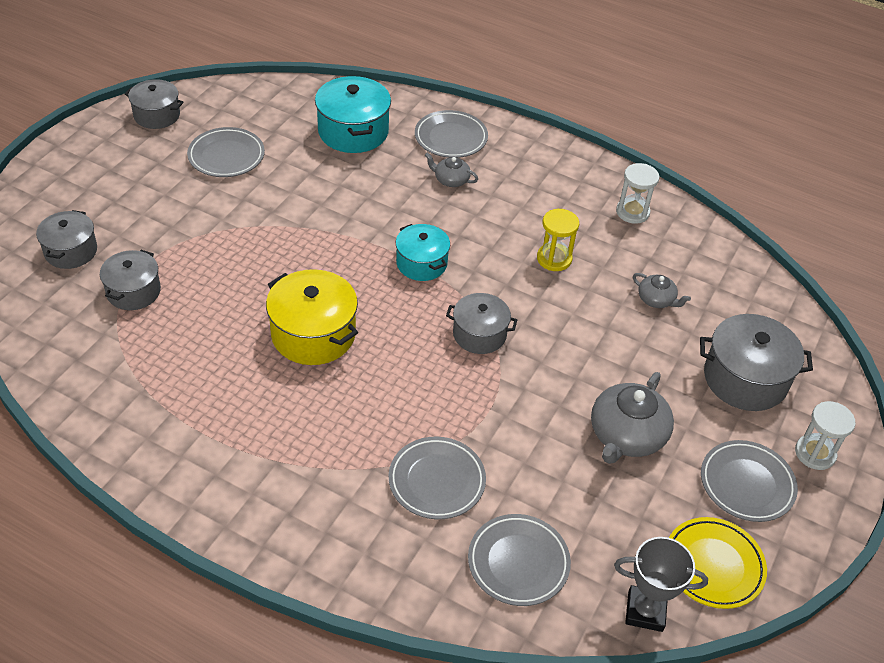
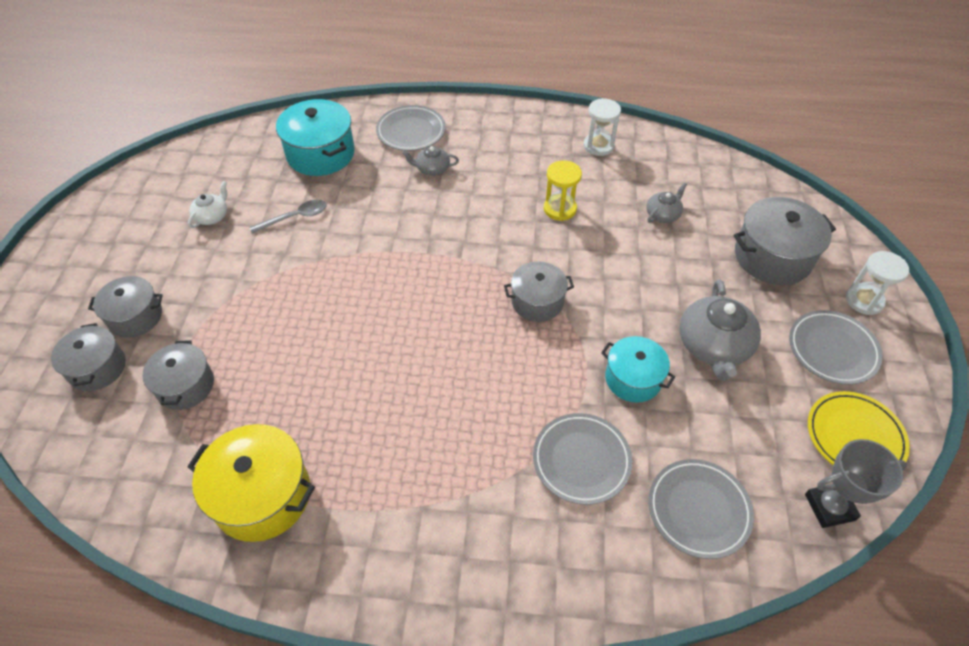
camera: 20 degrees left, 5 degrees up
(157, 115) = (122, 199): grey pot -> grey pot (135, 317)
(226, 156) = (212, 216): grey plate -> white teapot
(298, 182) = (295, 217): none -> grey spoon
(313, 334) = (388, 360): yellow pot -> yellow pot (262, 495)
(421, 263) = (449, 254): turquoise pot -> turquoise pot (633, 379)
(656, 299) = (663, 214): grey teapot -> grey teapot turned 60 degrees counterclockwise

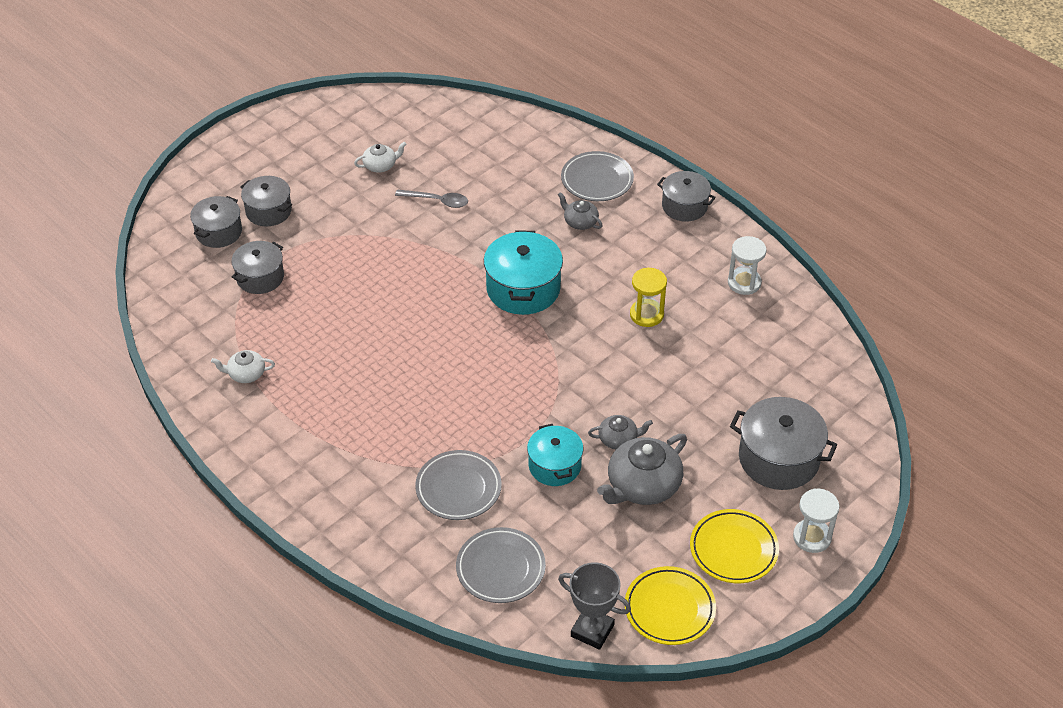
camera: 40 degrees right, 5 degrees down
(262, 495) = (246, 374): yellow pot -> white teapot
(320, 154) = (506, 159): turquoise pot -> turquoise pot (523, 289)
(537, 301) = (547, 371): grey pot -> grey pot (684, 206)
(663, 214) = (728, 370): grey teapot -> grey teapot (618, 439)
(832, 350) = (733, 549): grey plate -> yellow plate

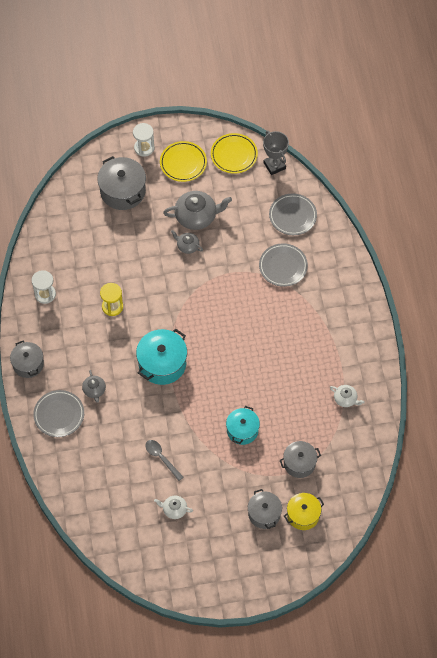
camera: 145 degrees left, 15 degrees up
(219, 232) = (303, 515): grey pot -> yellow pot
(555, 466) = (229, 250): turquoise pot -> turquoise pot (242, 430)

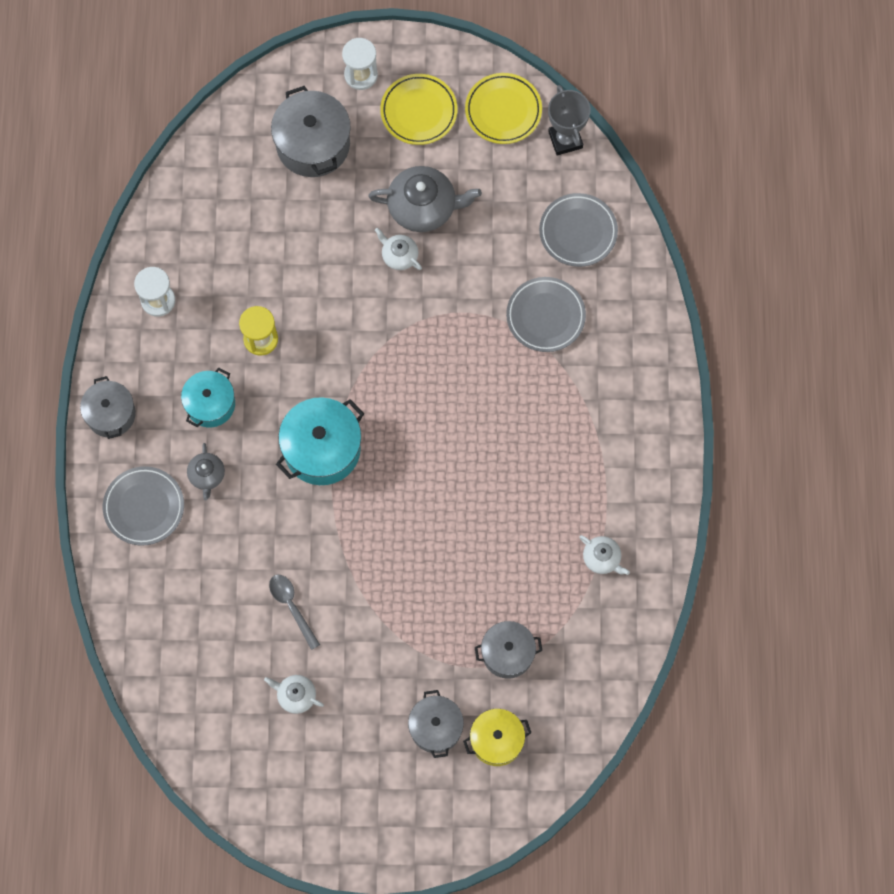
camera: 10 degrees right, 10 degrees up
(187, 246) = (399, 255): grey teapot -> white teapot
(242, 430) = (428, 582): turquoise pot -> turquoise pot (210, 404)

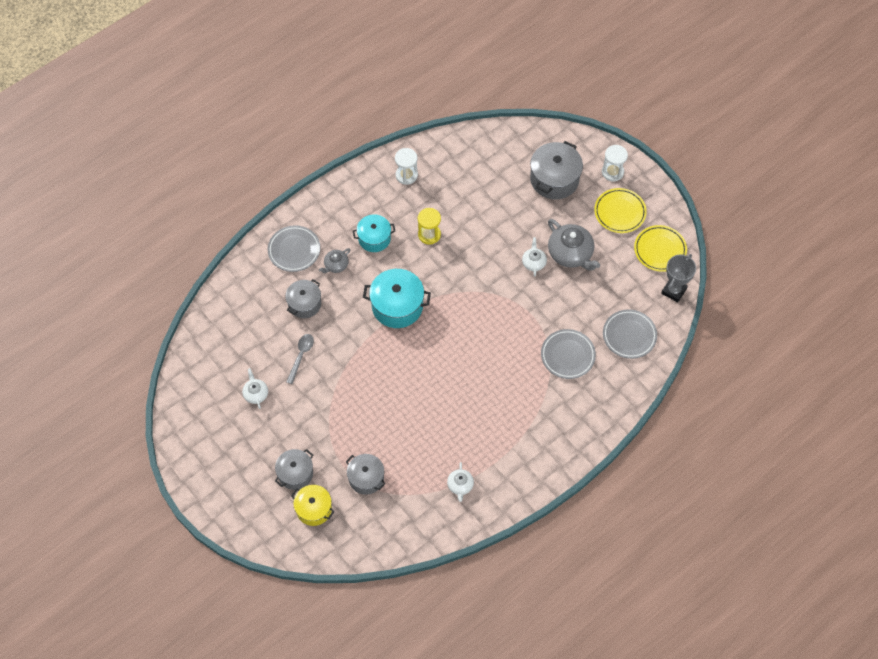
camera: 50 degrees right, 10 degrees down
(110, 414) = (329, 199): grey pot -> grey pot (304, 304)

